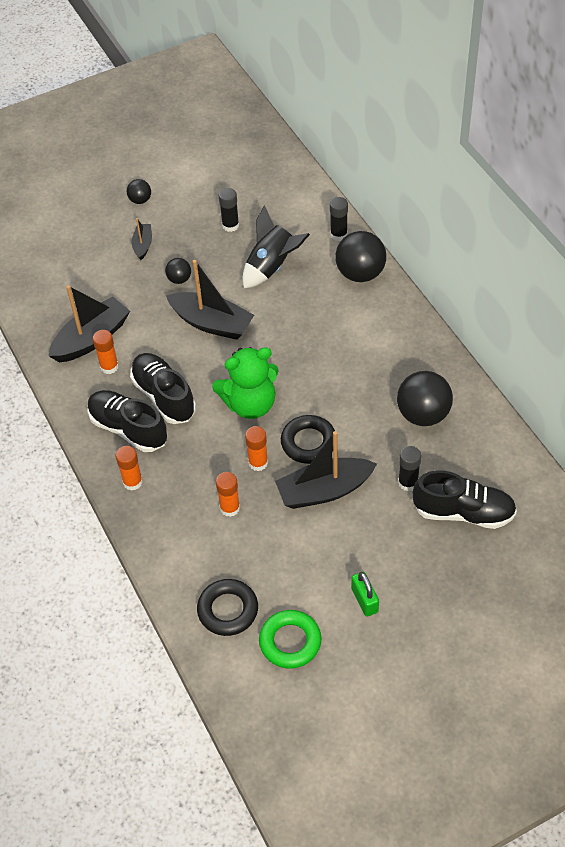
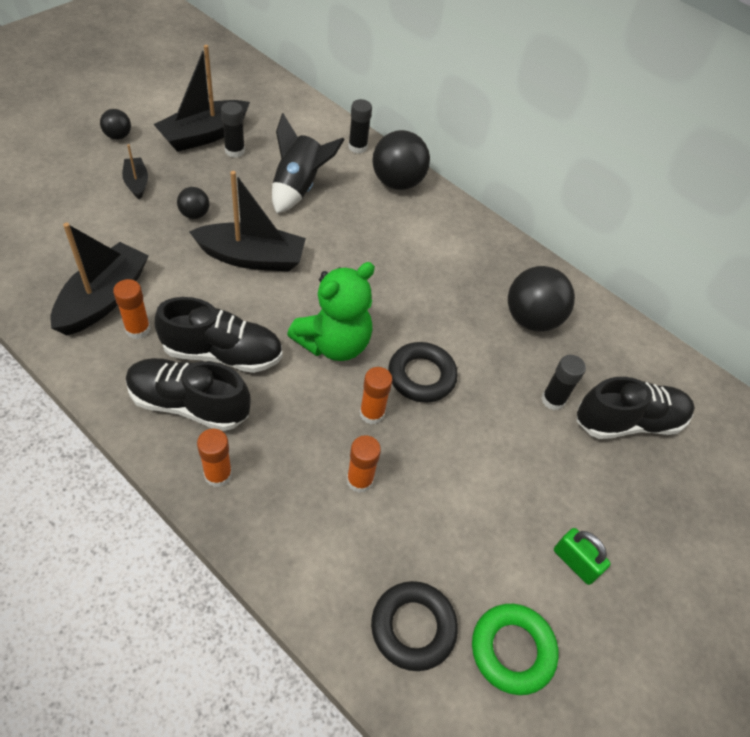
camera: 30 degrees left, 0 degrees up
(164, 396) = (222, 353): black shoe -> black shoe turned 150 degrees clockwise
(324, 490) = (465, 431): black boat -> black boat (204, 135)

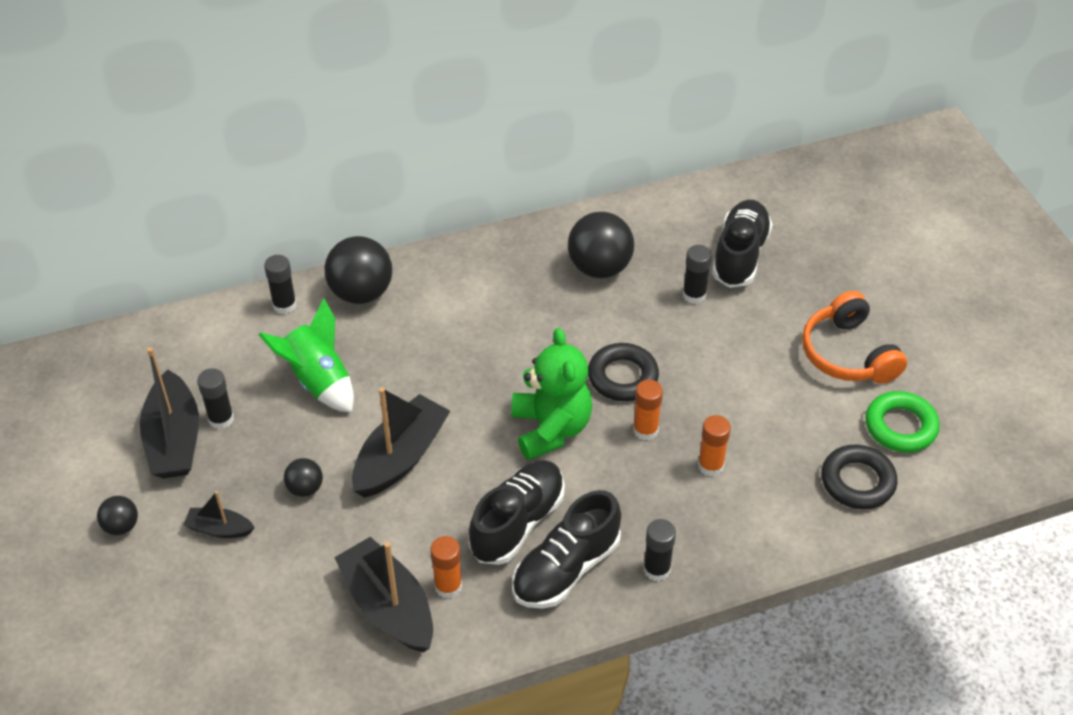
camera: 55 degrees left, 5 degrees down
(218, 475) = (656, 569): orange glue stick -> black glue stick
(298, 188) = (318, 381): black rocket -> green rocket
(575, 562) = (848, 354): green padlock -> orange headphones

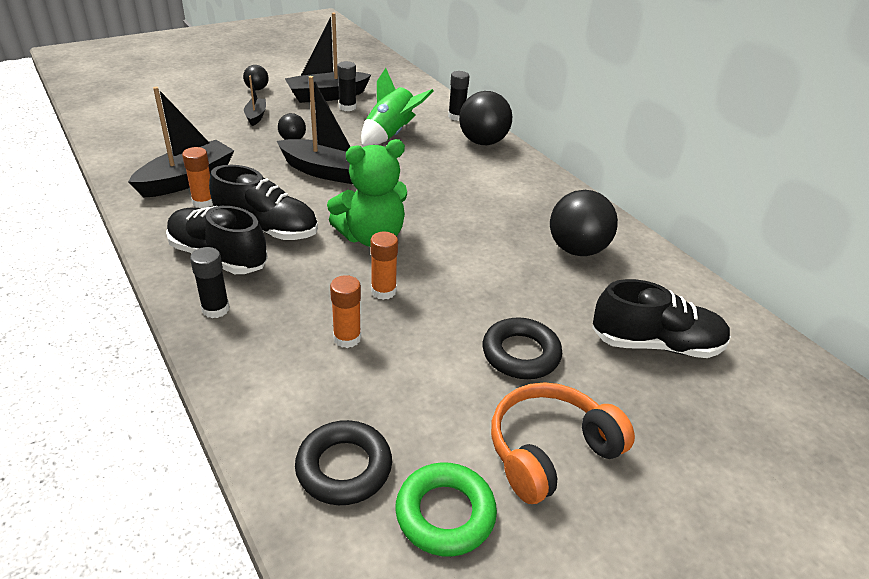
camera: 75 degrees right, 10 degrees down
(622, 377) = (445, 273): black ring -> black ring (521, 354)
(694, 295) = (576, 313): black glue stick -> none

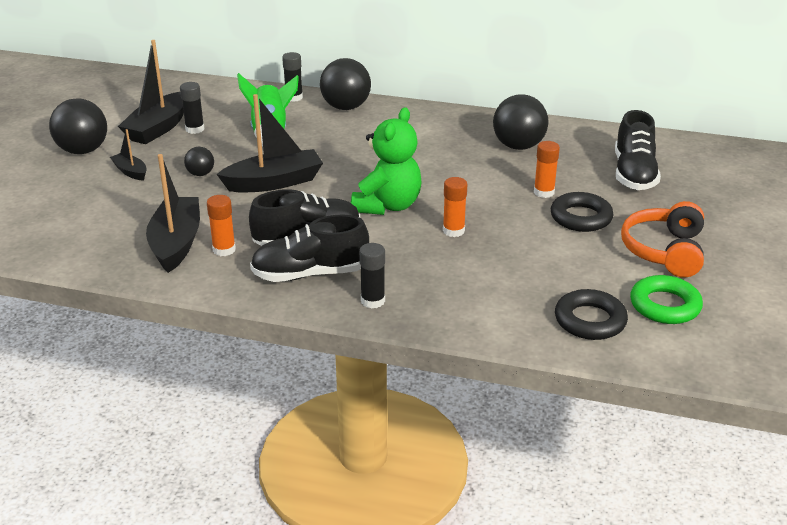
camera: 40 degrees left, 5 degrees down
(257, 89) = (83, 151): black ball -> black ball, size x1.94
(347, 338) = (480, 266): orange glue stick -> orange glue stick (544, 192)
(655, 344) = (633, 174): black shoe -> black shoe turned 135 degrees clockwise

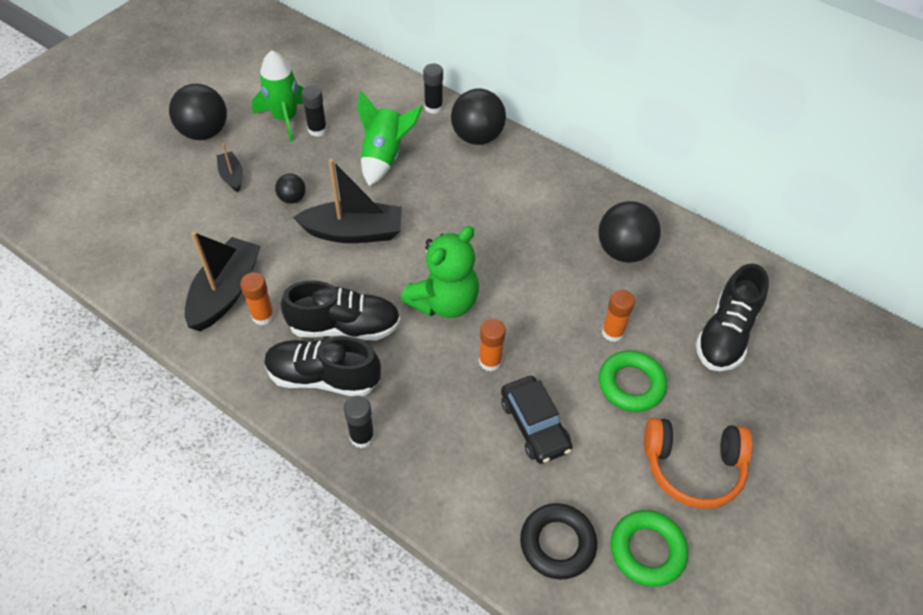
camera: 20 degrees right, 20 degrees up
(158, 128) = (285, 118): black boat -> green rocket
(519, 258) = (534, 425): none -> black car
(581, 217) = (631, 384): black ring -> green ring
(664, 251) = (693, 467): orange headphones -> orange headphones turned 120 degrees counterclockwise

